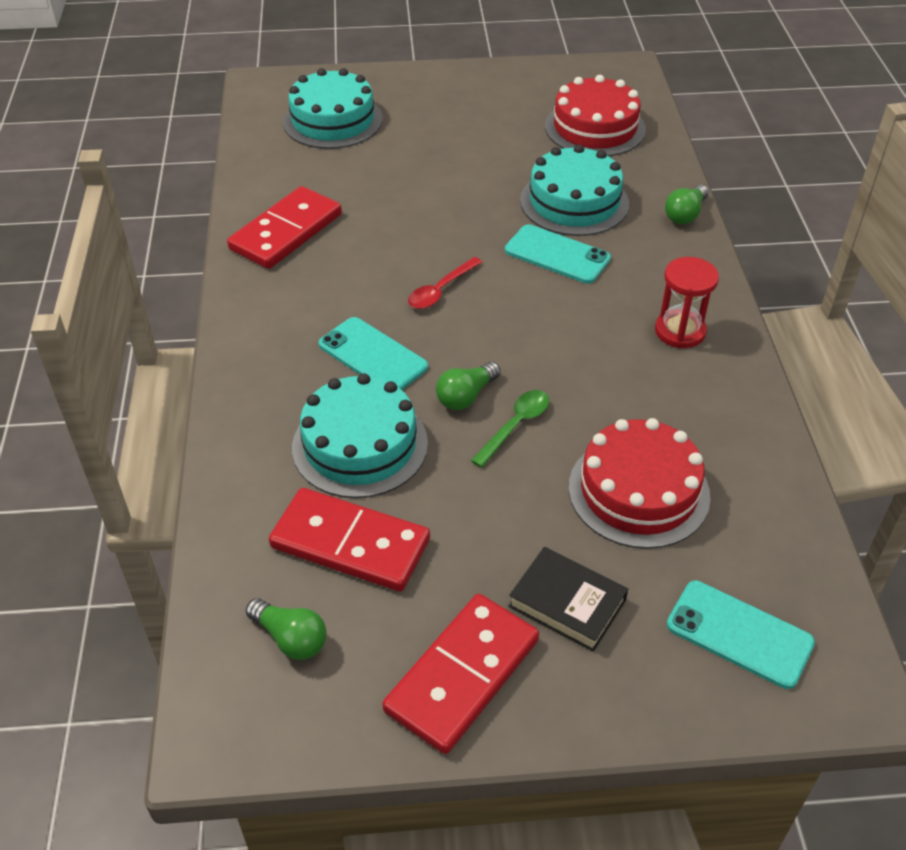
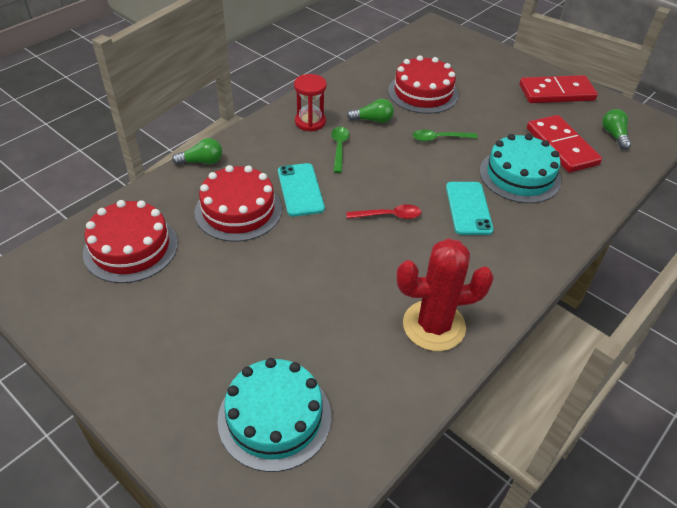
camera: 135 degrees left, 0 degrees up
(286, 232) = (434, 326): red domino -> red cactus
(466, 396) = (445, 162): green light bulb -> green light bulb (373, 120)
(567, 603) = (495, 86): black book -> none
(574, 202) = (238, 210): turquoise cake -> red cake
(598, 324) = (339, 148): none -> green spoon
(739, 634) = (449, 50): turquoise phone -> none

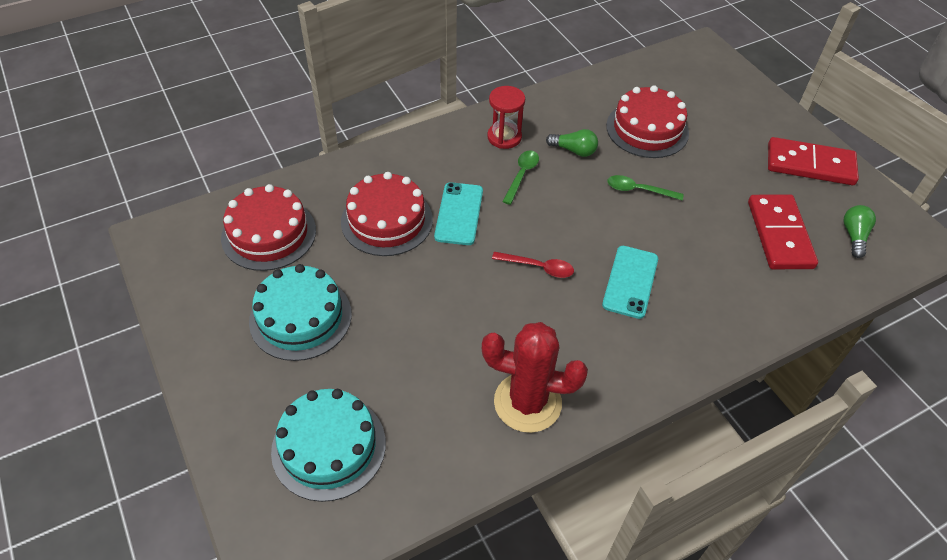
camera: 20 degrees right, 5 degrees up
(202, 161) = (373, 157): green light bulb -> none
(520, 175) = (710, 258): turquoise cake -> turquoise cake (300, 317)

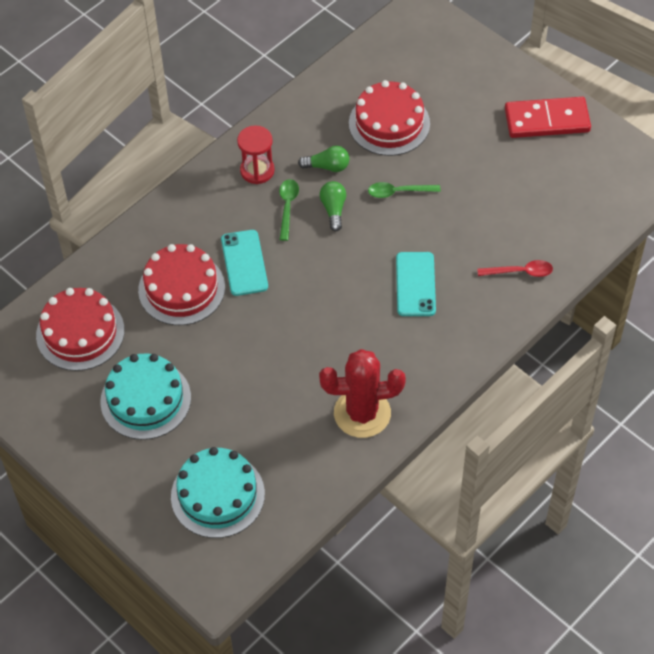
camera: 15 degrees left, 5 degrees up
(538, 267) = (333, 294): red spoon -> red spoon (520, 272)
(780, 234) = (533, 201): red domino -> none
(854, 236) = (597, 184): green light bulb -> green light bulb (333, 209)

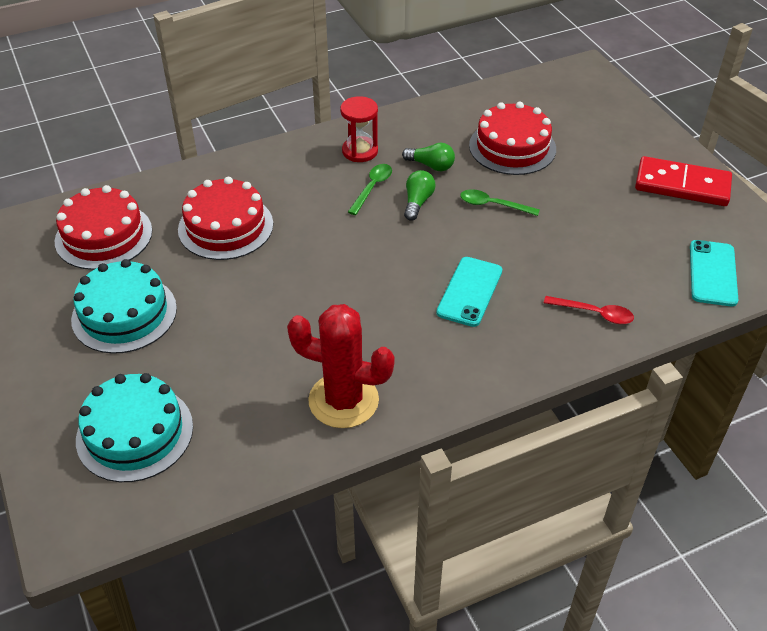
camera: 20 degrees right, 10 degrees down
(244, 263) = (301, 222): turquoise phone -> turquoise phone (712, 273)

